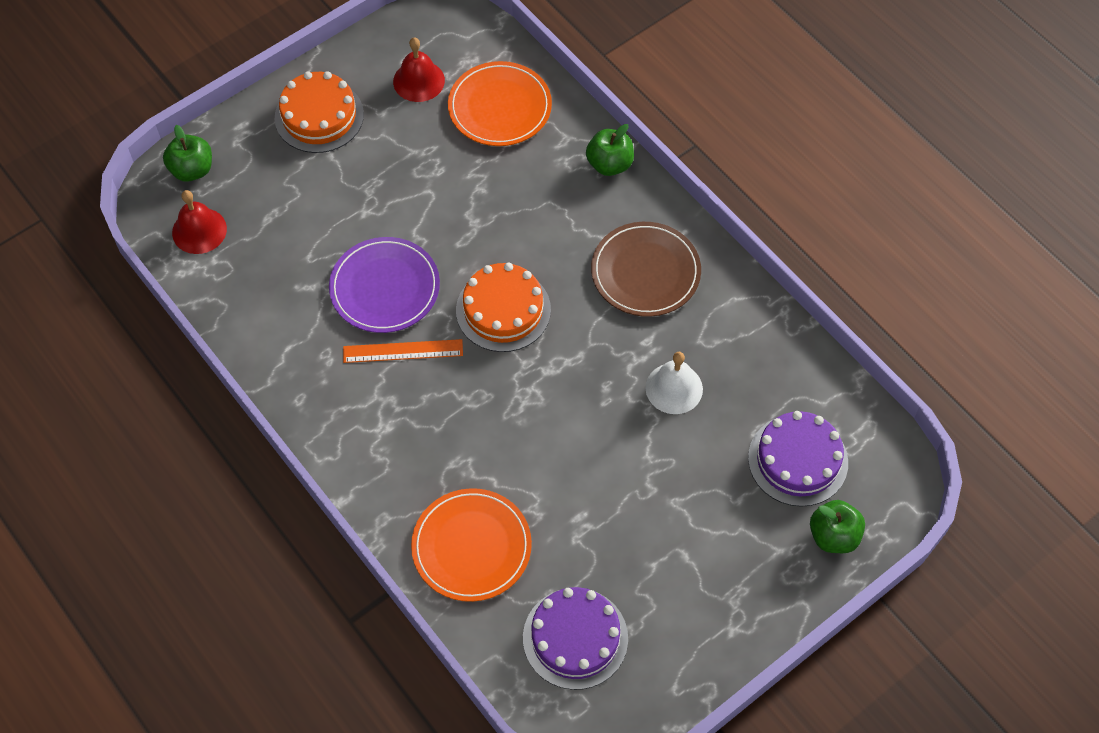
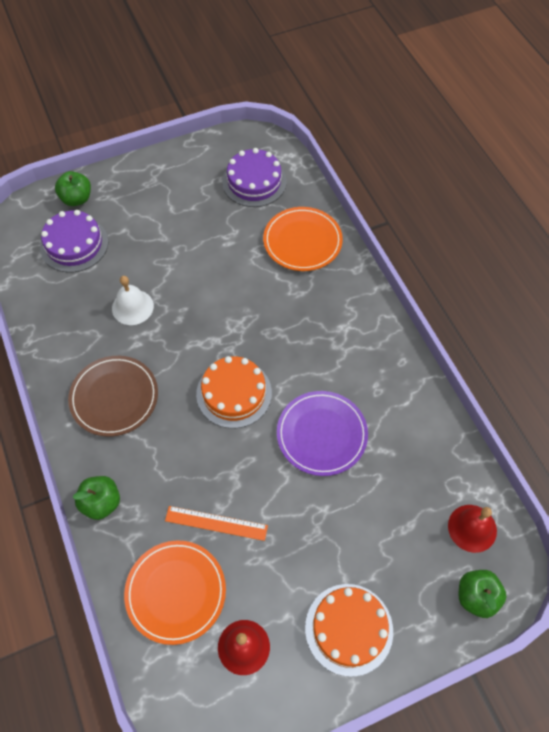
camera: 165 degrees left, 0 degrees up
(403, 351) = (318, 379): orange ruler -> orange ruler (216, 523)

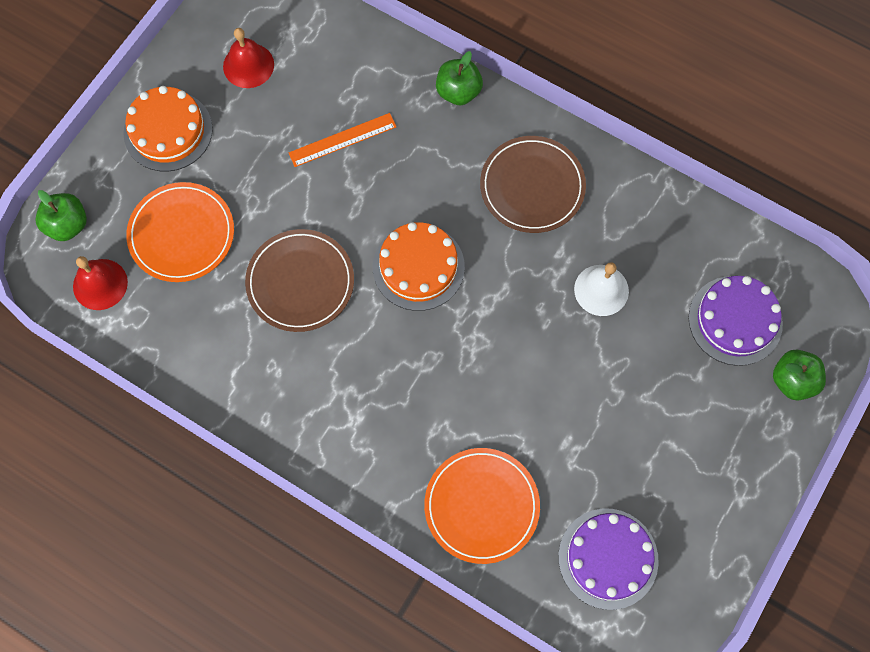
camera: 145 degrees right, 10 degrees up
(176, 592) = (335, 68): orange plate -> orange plate (181, 234)
(321, 434) = (300, 282): purple plate -> brown plate

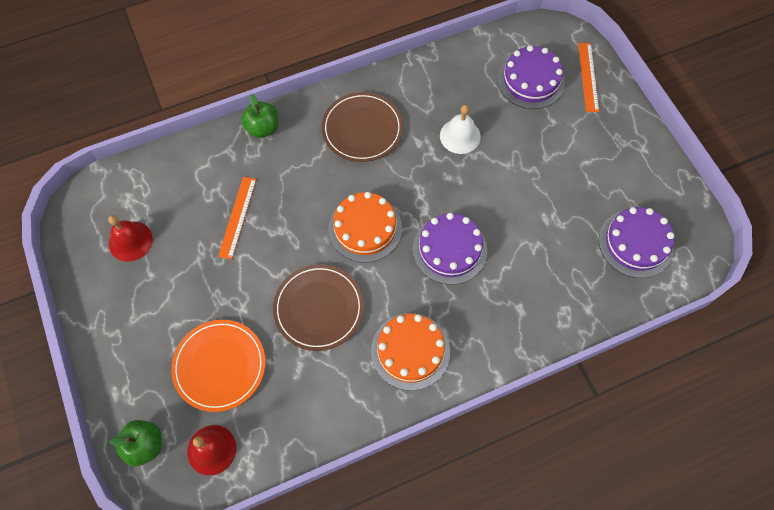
camera: 55 degrees left, 5 degrees down
(168, 131) = (132, 326): orange cake -> orange cake (410, 351)
(455, 366) = (449, 249): none -> purple cake
(481, 506) = (555, 294): orange plate -> none
(793, 380) = (588, 77): green apple -> orange ruler

